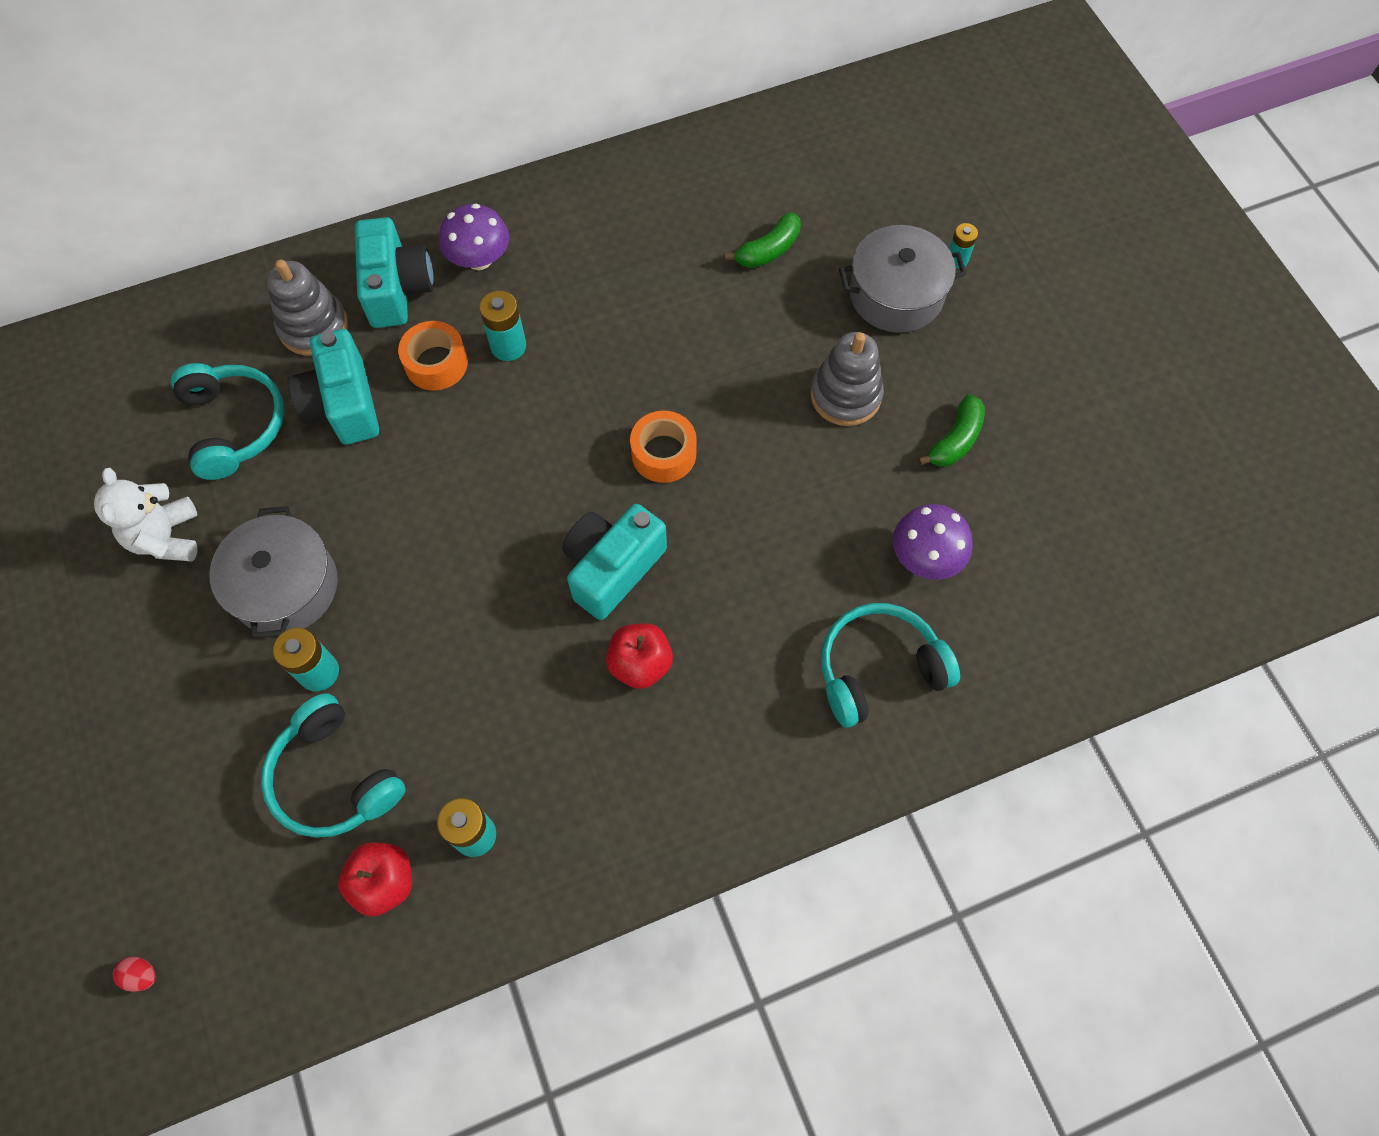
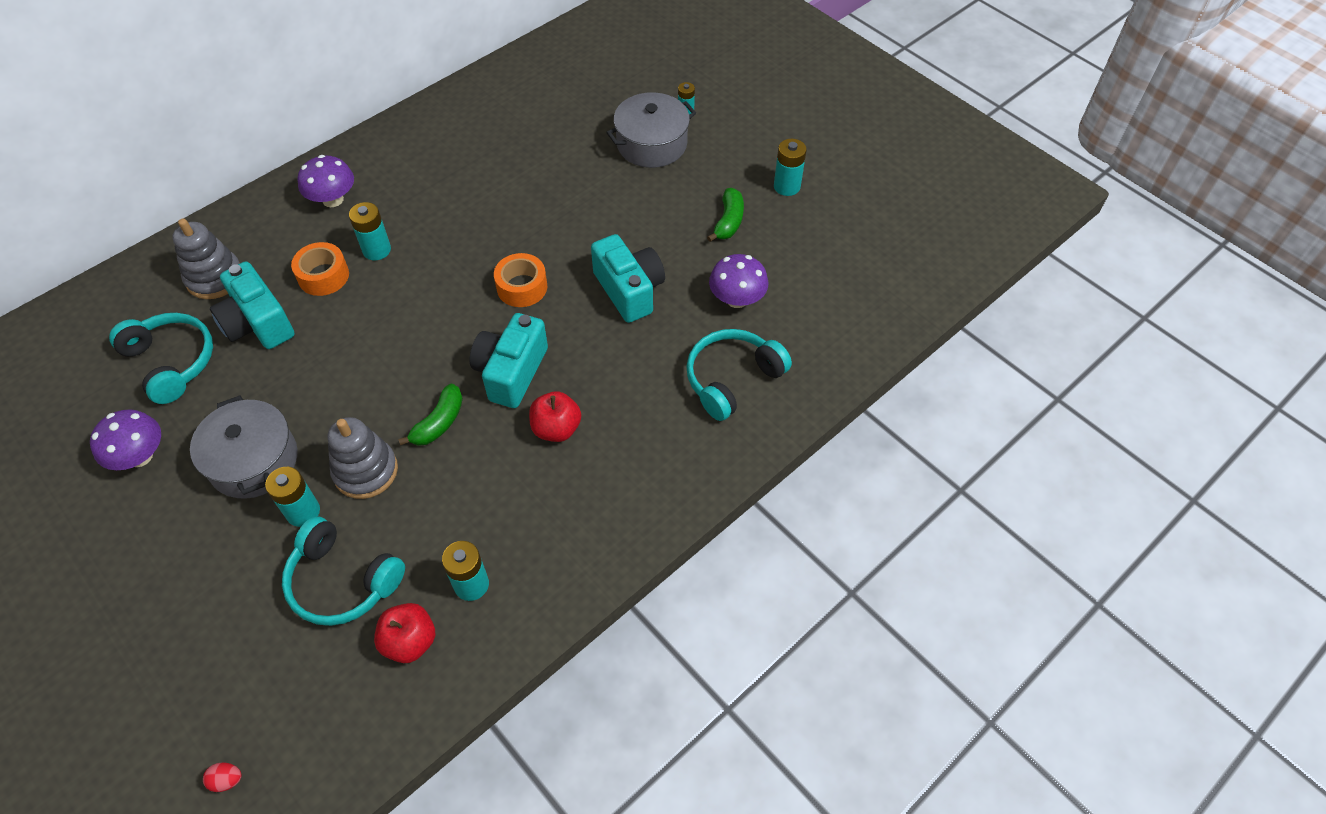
camera: 20 degrees left, 10 degrees down
(166, 537) = (140, 456): white teddy bear -> purple mushroom
(397, 289) = (274, 235): turquoise camera -> turquoise camera (629, 290)
(768, 250) = (550, 139): green banana -> green banana (439, 423)
(845, 395) = (640, 215): grey stacking toy -> grey stacking toy (366, 471)
(1051, 411) = (787, 186): none -> turquoise battery

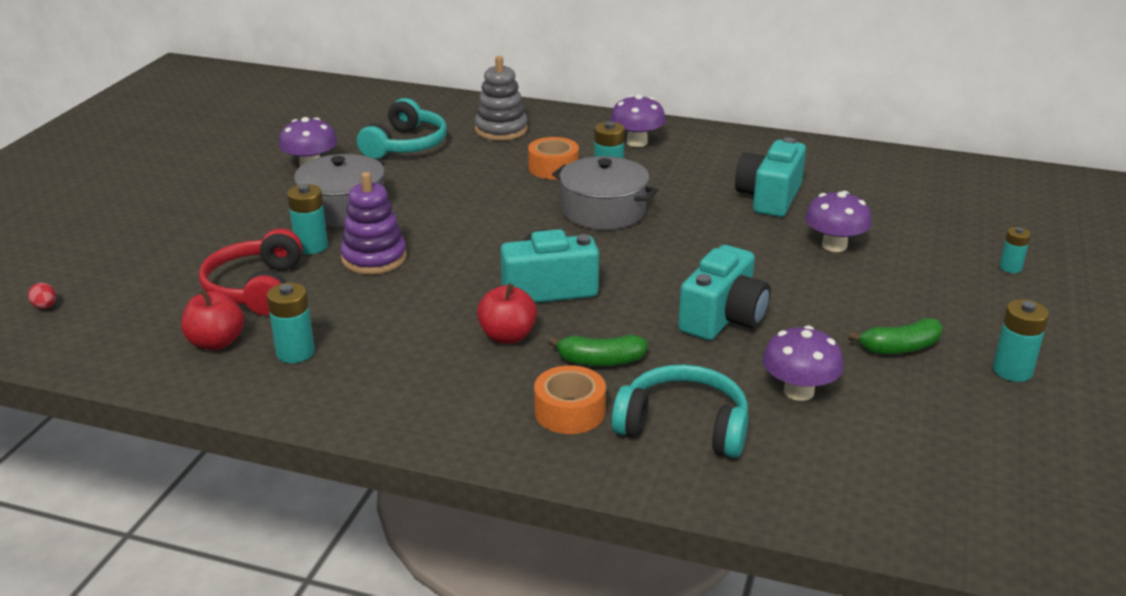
camera: 60 degrees right, 25 degrees down
(258, 323) = (476, 161): turquoise camera -> turquoise camera (769, 198)
(342, 581) = (256, 288): turquoise headphones -> red headphones
(366, 471) = (374, 258): grey stacking toy -> purple stacking toy
(439, 423) = (455, 273): green banana -> green banana (600, 361)
(522, 287) = (653, 258): orange tape -> orange tape (569, 411)
(589, 178) = (834, 245): none -> purple mushroom
(651, 144) = (933, 263): grey pot -> grey pot (603, 211)

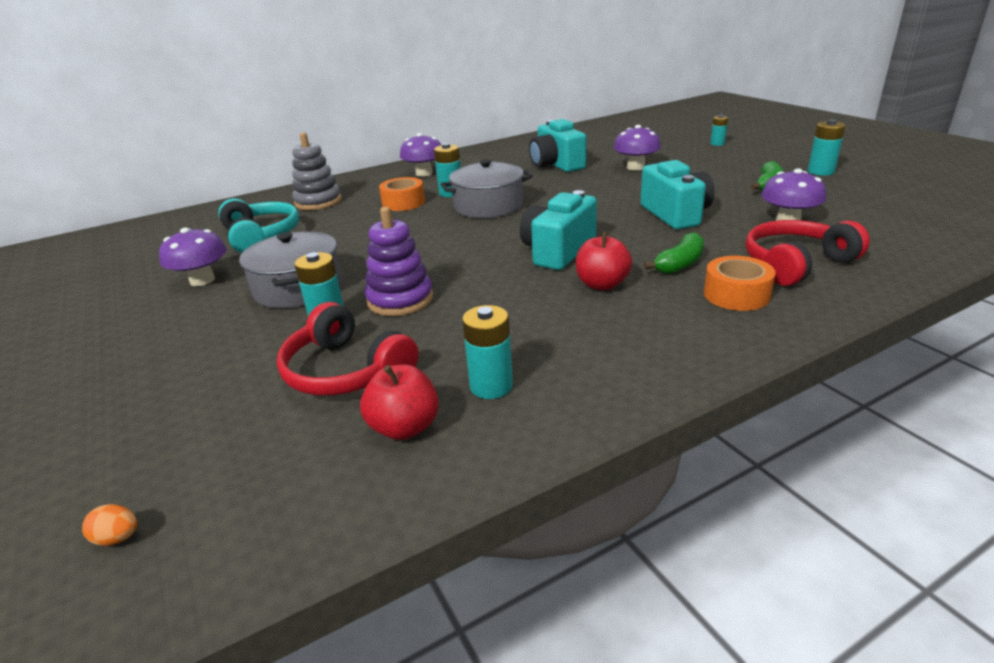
camera: 45 degrees left, 0 degrees up
(45, 307) = (118, 538): red egg -> orange egg
(683, 426) = (796, 264): turquoise headphones -> red headphones

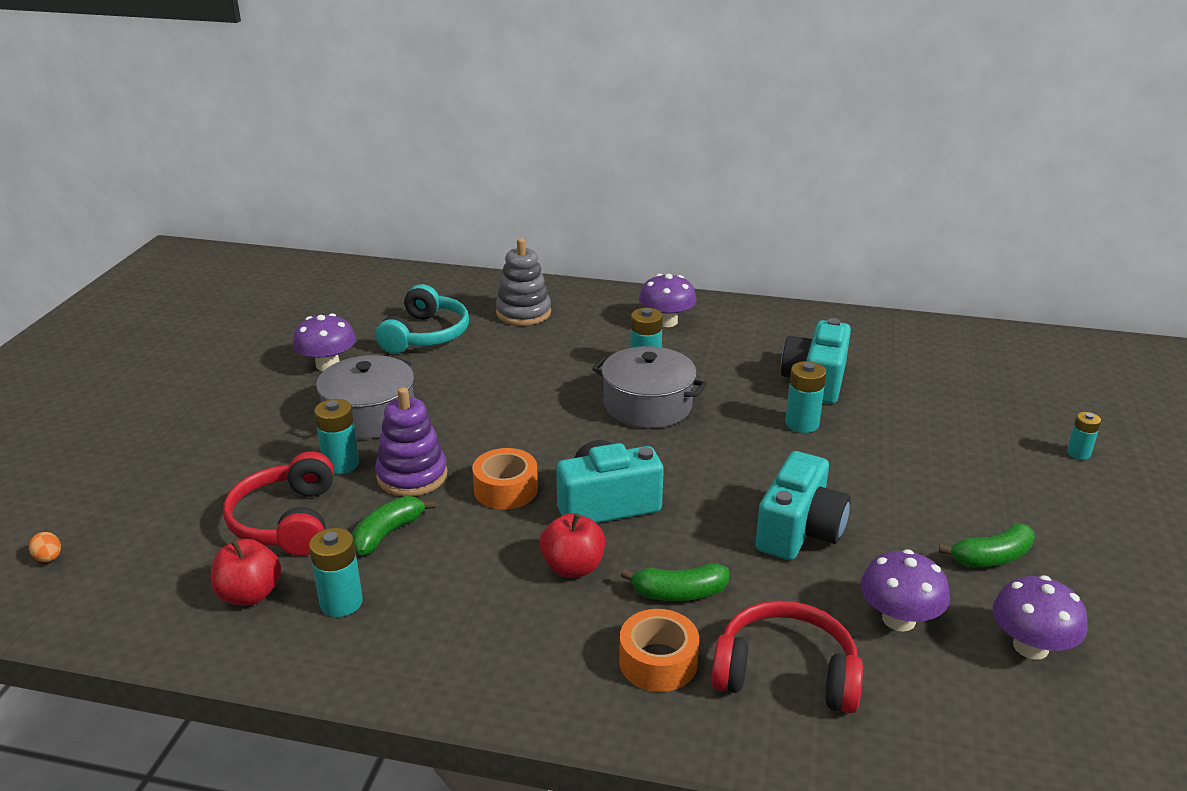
camera: 40 degrees right, 0 degrees up
(403, 203) = (586, 355): orange tape -> orange tape (506, 489)
(446, 334) = (387, 533): none -> green banana
(635, 167) = (894, 435): purple mushroom -> purple mushroom (1030, 647)
(821, 171) = (1113, 579): turquoise battery -> turquoise battery (802, 424)

